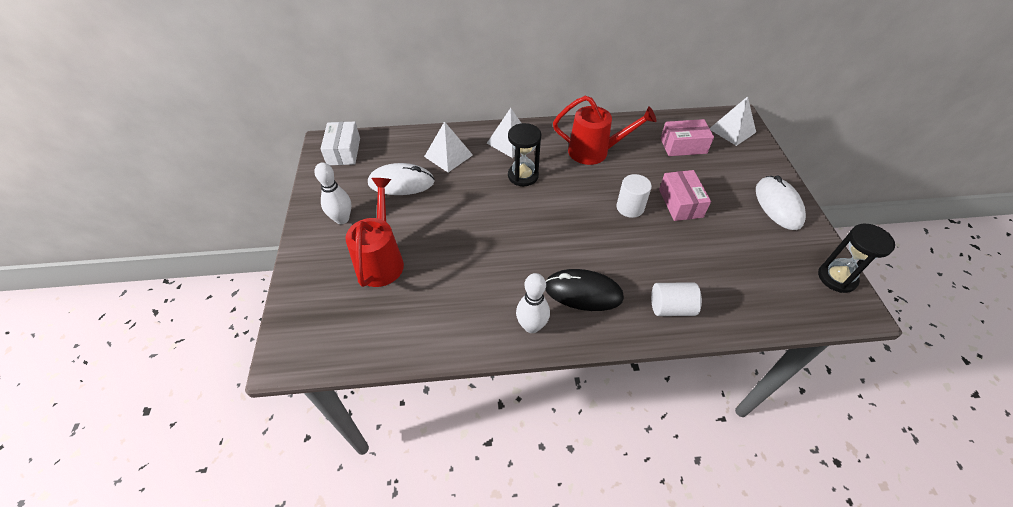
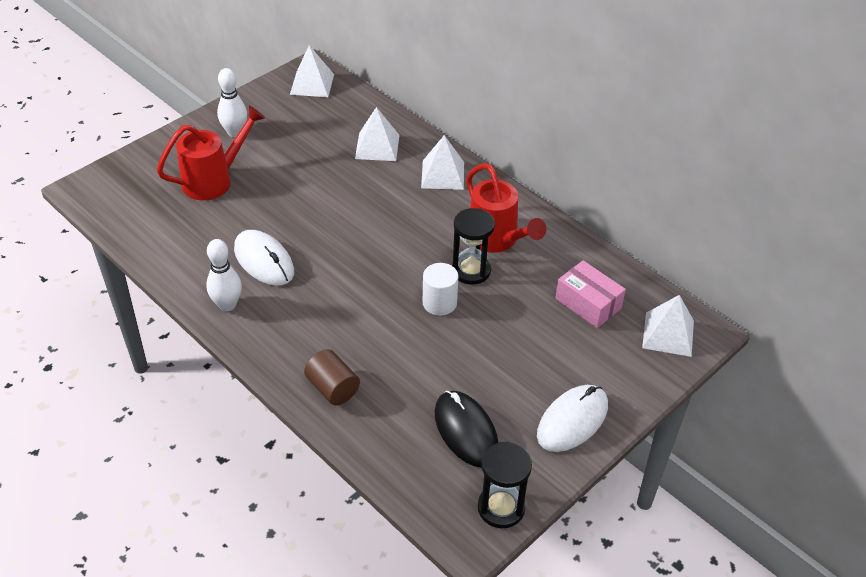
camera: 50 degrees right, 5 degrees down
(343, 151) = (312, 84): white box -> white pyramid
(401, 182) = (311, 139): white mouse -> white mouse (264, 261)
(523, 176) = (403, 208): black hourglass -> black hourglass (471, 270)
(583, 292) = (295, 320): black mouse -> black mouse (466, 431)
(671, 307) = (333, 388): white cylinder -> brown cylinder
(680, 203) = (487, 338): pink box -> none

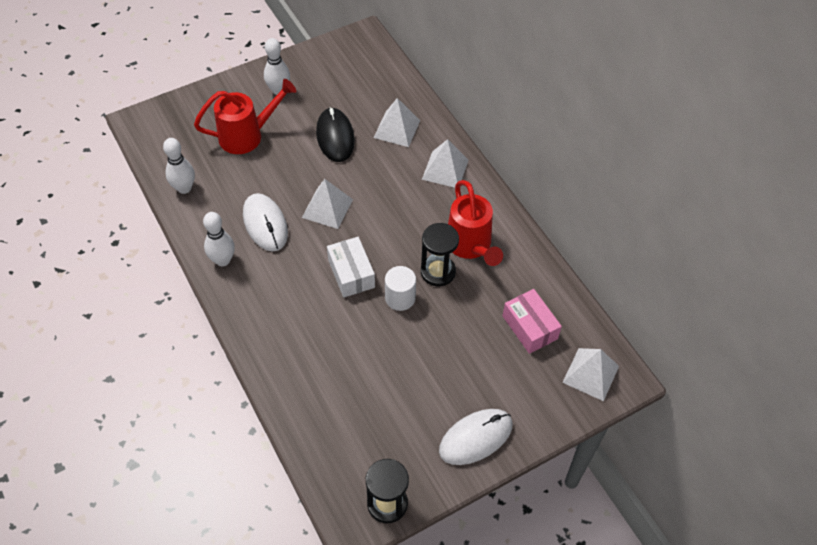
camera: 15 degrees right, 10 degrees up
(158, 243) = (184, 188): none -> white bowling pin
(312, 84) = (360, 52): white pyramid -> white pyramid (327, 208)
(333, 388) = (285, 359): brown cylinder -> none
(377, 290) = (351, 273): none -> white box
(466, 431) = (382, 425): black mouse -> black mouse (335, 137)

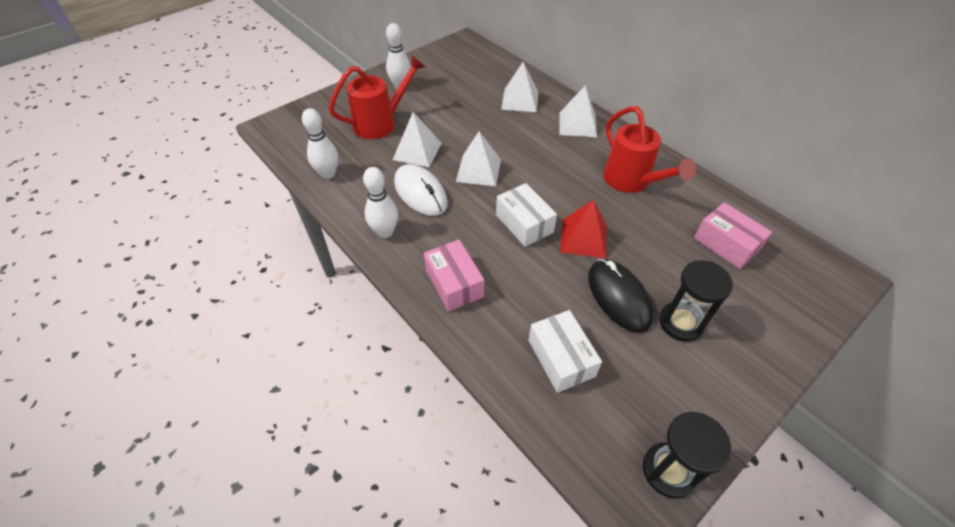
camera: 10 degrees left, 5 degrees down
(270, 321) = (454, 283): none -> pink box
(335, 137) = (465, 113): black mouse -> black mouse (618, 297)
(338, 403) = (561, 358): none -> white box
(400, 298) = (583, 238): white cylinder -> red pyramid
(438, 272) = (610, 208): black hourglass -> black hourglass (680, 323)
(475, 438) = (731, 368): white mouse -> none
(590, 374) = (812, 278): white pyramid -> white pyramid (417, 151)

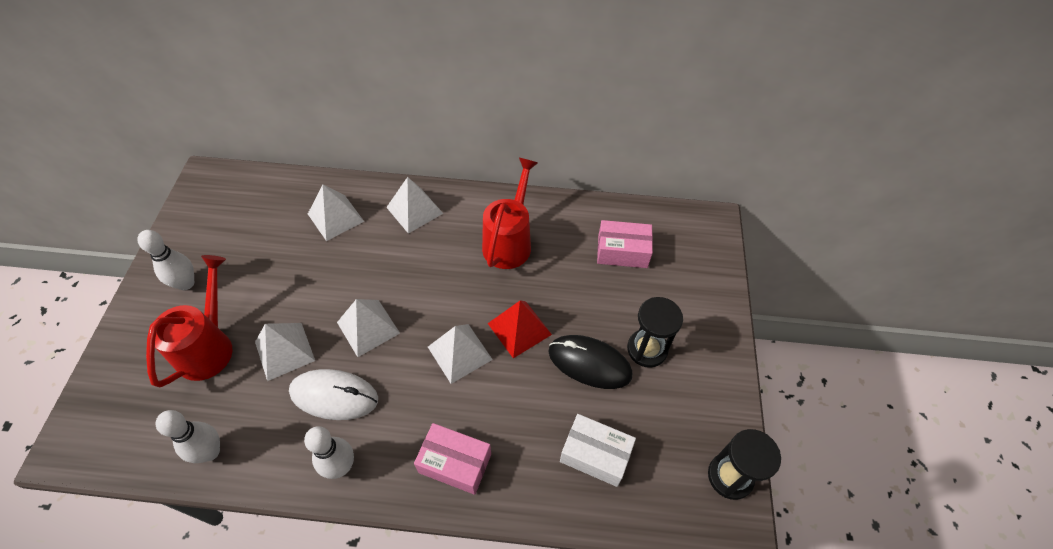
camera: 45 degrees left, 5 degrees up
(524, 223) = (460, 353): white box -> white pyramid
(631, 181) = (509, 242): red watering can -> red watering can turned 90 degrees counterclockwise

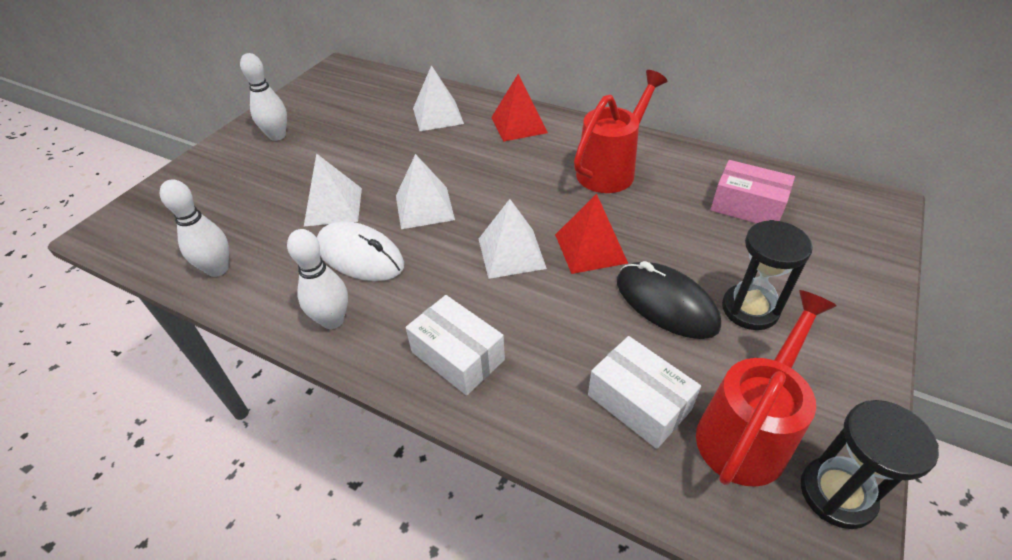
camera: 25 degrees right, 10 degrees down
(209, 346) = (268, 186): red watering can -> red watering can (747, 432)
(414, 210) = (519, 125): white pyramid -> red pyramid
(455, 463) = (457, 356): pink box -> white box

